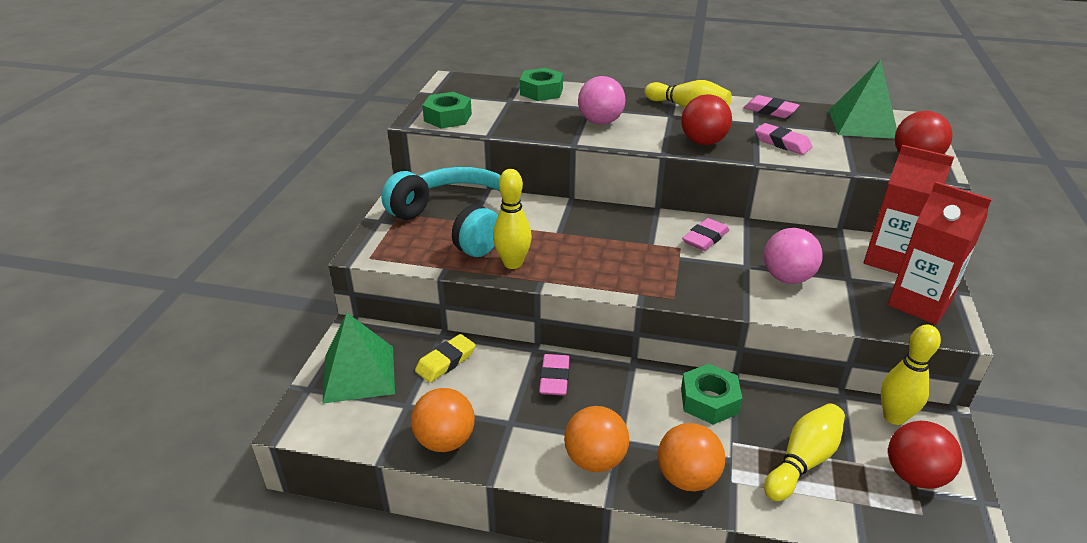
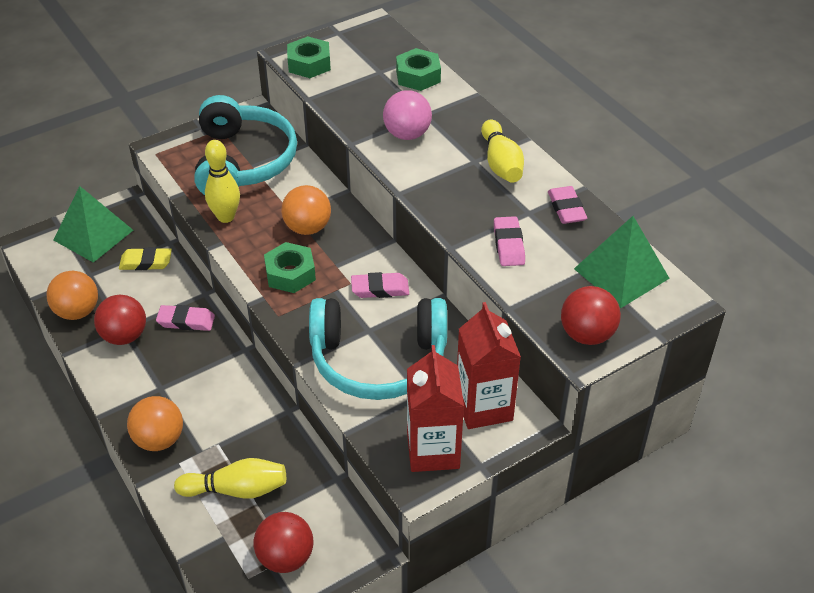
camera: 45 degrees right, 10 degrees up
(554, 378) = (186, 321): pink eraser -> pink eraser turned 45 degrees clockwise
(595, 459) = (130, 387): orange ball -> orange ball (307, 228)
(703, 142) = (448, 203): red ball -> red ball (124, 336)
(709, 401) = (248, 409): green nut -> green nut (290, 274)
(787, 278) = (378, 360): pink ball -> turquoise headphones
(894, 417) = (343, 519): yellow bowling pin -> none

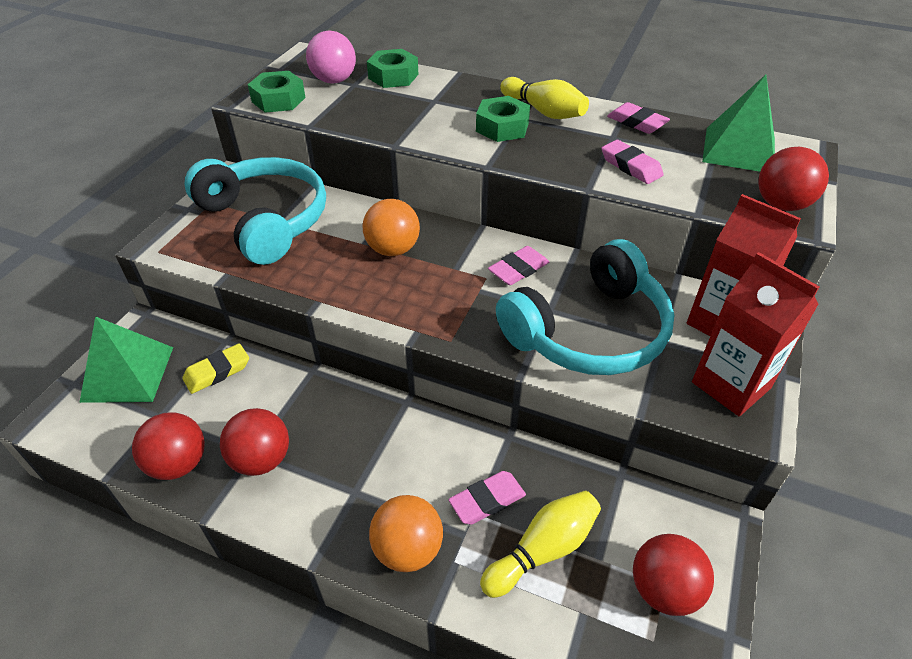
camera: 35 degrees left, 0 degrees up
(77, 311) = (179, 463): orange ball -> red ball
(186, 321) = (318, 407): pink eraser -> pink eraser (487, 500)
(226, 217) = (298, 276): yellow bowling pin -> none
(290, 274) = (420, 296): green nut -> green nut (502, 127)
(407, 134) = (437, 120): pink ball -> pink ball (334, 80)

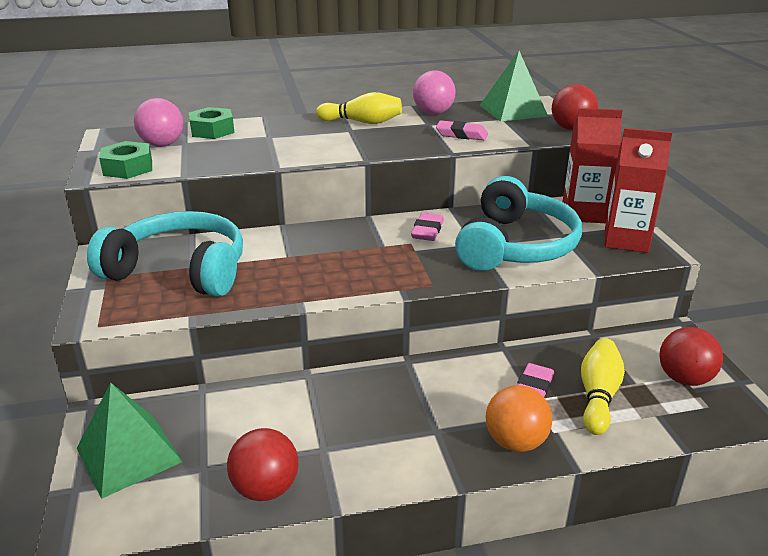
camera: 35 degrees left, 15 degrees down
(217, 372) = (221, 413): yellow eraser -> none
(261, 459) = (337, 449): red ball -> none
(393, 249) = (319, 251): orange ball -> none
(502, 127) = (345, 137): green nut -> none
(636, 123) = (433, 113): pink eraser -> pink ball

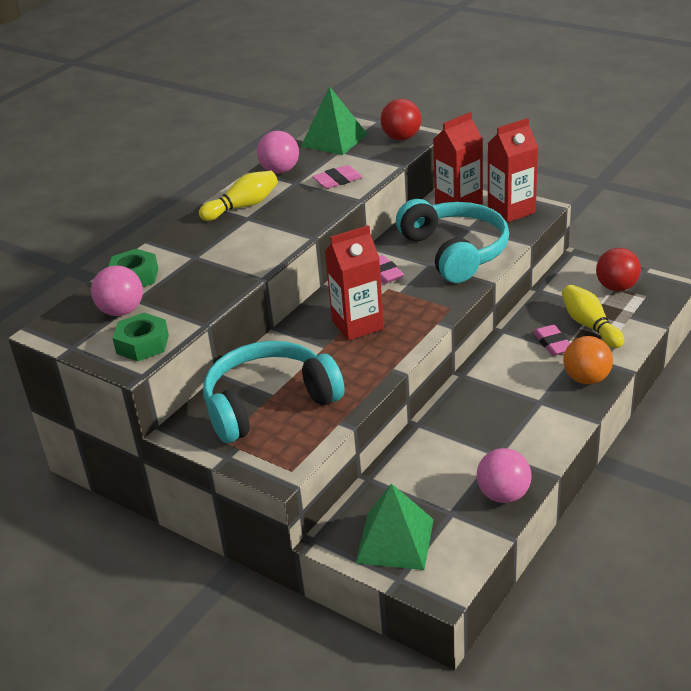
camera: 40 degrees left, 5 degrees up
(266, 488) = (503, 495): red ball -> pink ball
(339, 255) = (357, 325): none -> red carton

